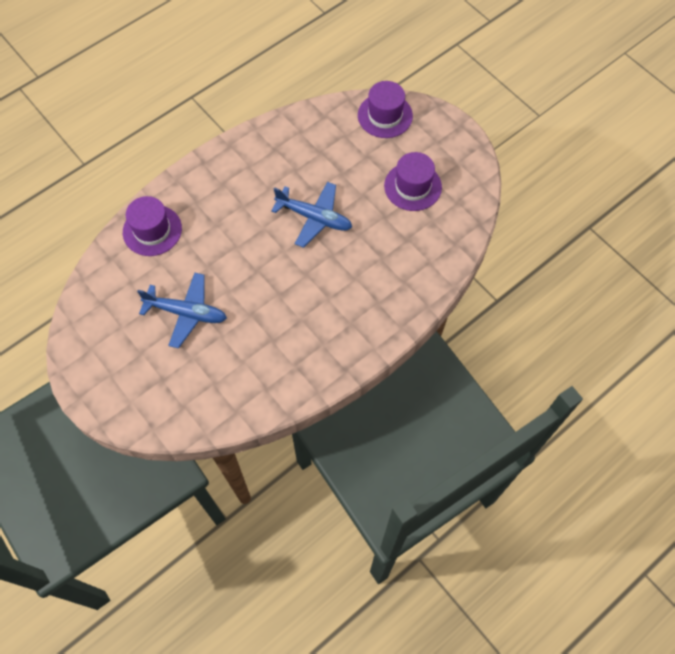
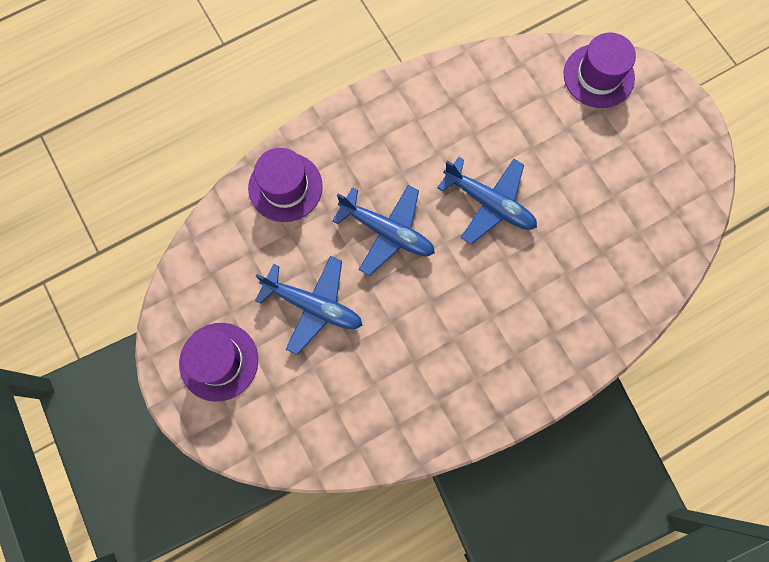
camera: 10 degrees right, 10 degrees up
(238, 250) = (387, 232): none -> blue plane
(413, 186) = (620, 180): purple hat -> purple hat (219, 361)

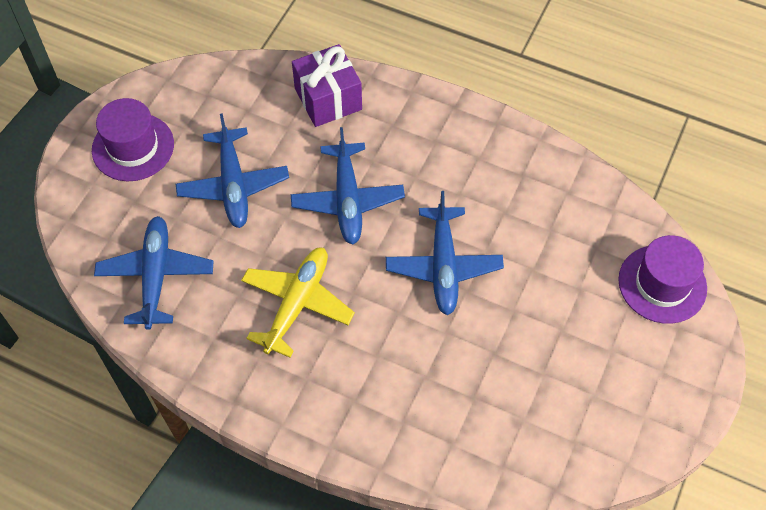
camera: 55 degrees right, 15 degrees down
(285, 187) = (328, 99): purple hat -> purple gift
(354, 412) = (156, 275): none -> blue plane
(450, 323) = (297, 303): none -> yellow plane

